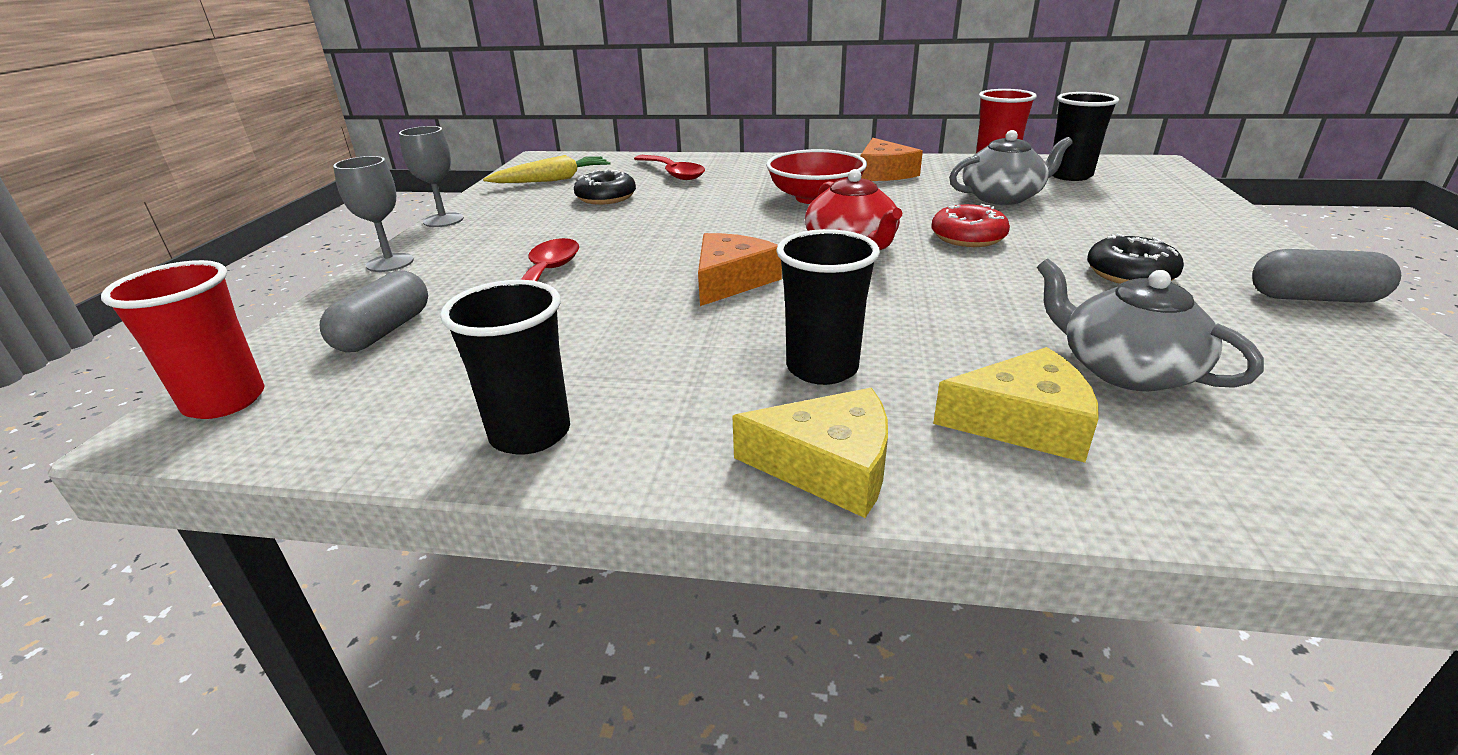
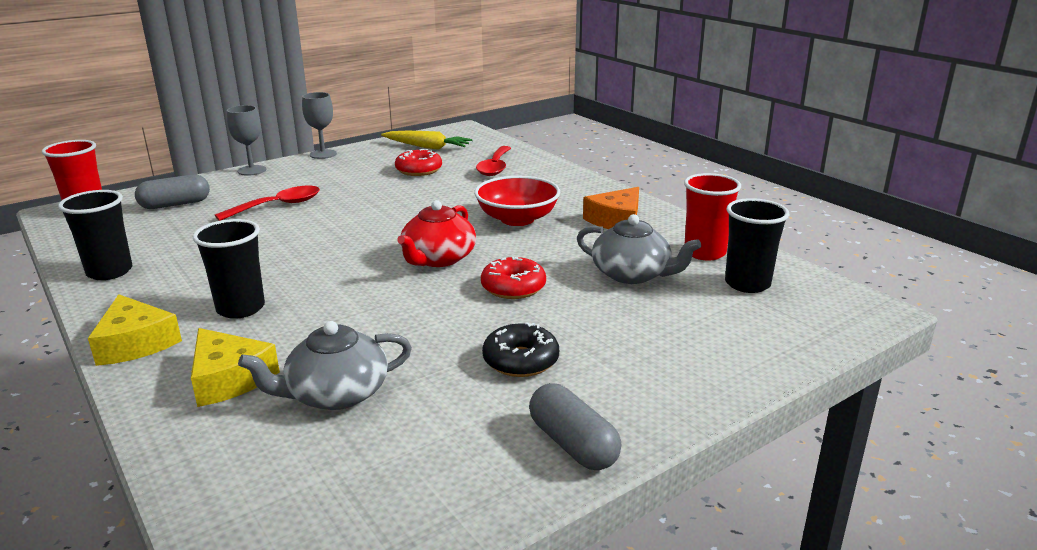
camera: 45 degrees right, 5 degrees down
(606, 197) = (419, 170): black donut -> red donut
(731, 281) = (332, 247): orange cheese -> none
(1125, 370) = (336, 394): grey teapot -> grey teapot turned 120 degrees counterclockwise

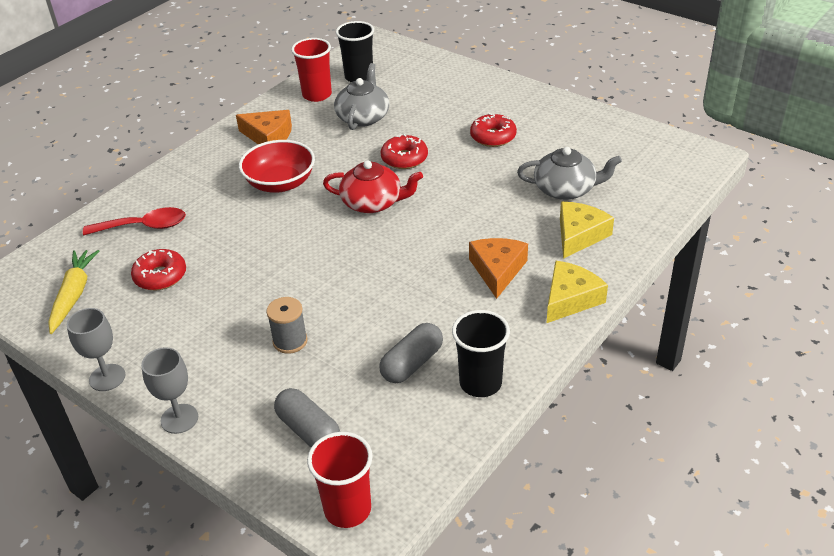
camera: 105 degrees left, 15 degrees up
(240, 308) = (497, 270): black cup -> orange cheese
(278, 206) = (290, 341): red spoon -> grey spool
(336, 394) = (565, 189): grey teapot -> grey teapot turned 45 degrees counterclockwise
(521, 360) = (493, 137): black donut -> red donut
(572, 444) = (555, 108): grey capsule -> grey capsule (412, 363)

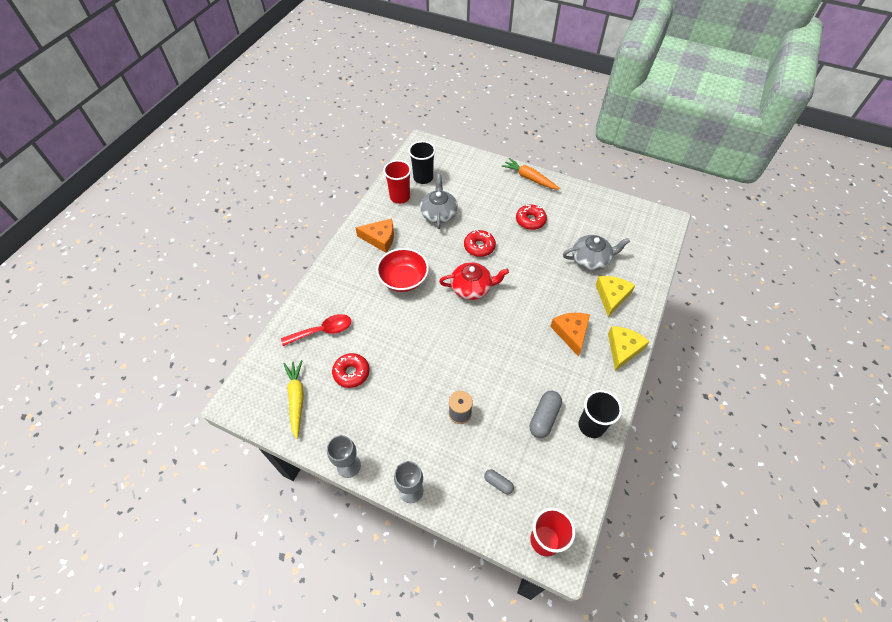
camera: 15 degrees left, 15 degrees up
(308, 430) = (498, 483): grey capsule -> grey capsule, size x0.59
(513, 90) = (529, 178): none -> orange carrot

